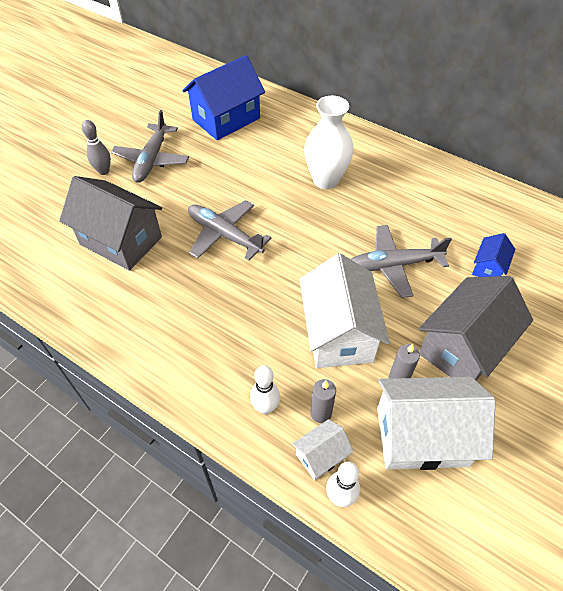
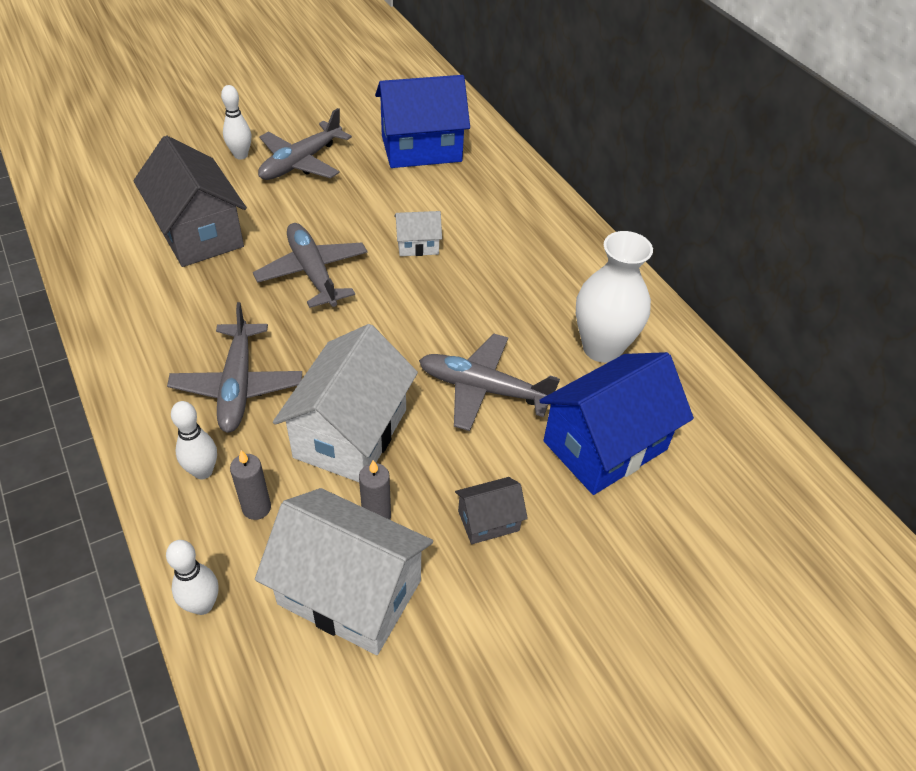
camera: 25 degrees right, 5 degrees down
(104, 171) = (241, 155): grey bowling pin -> white bowling pin
(239, 336) = (238, 385): none -> grey plane
(321, 456) = (218, 552): white house -> white house (417, 245)
(326, 180) = (482, 259): white vase -> white vase (602, 348)
(463, 347) = (488, 521): grey house -> grey house, size x0.48
(488, 267) = (605, 445): blue house -> blue house, size x2.07

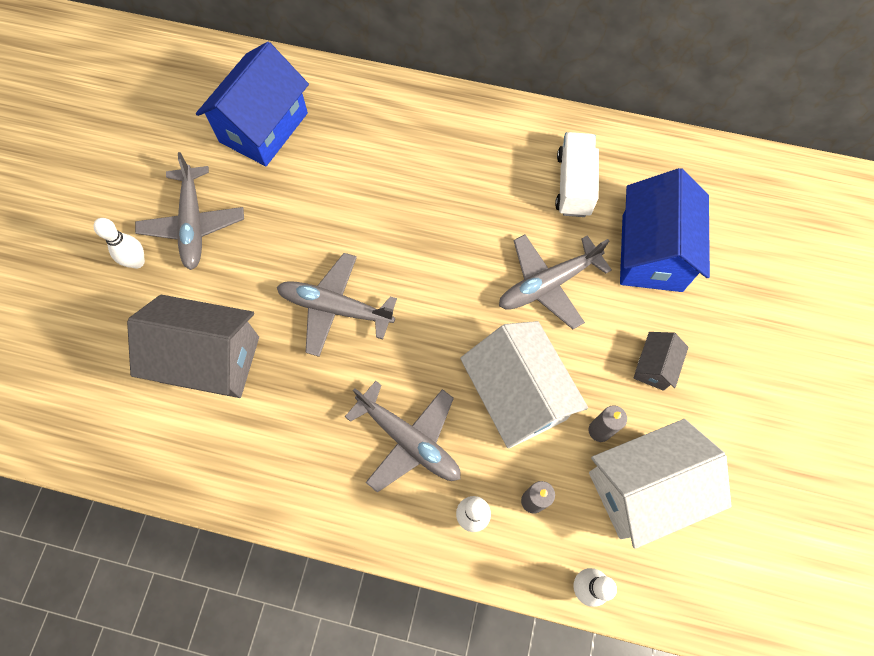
camera: 45 degrees left, 20 degrees up
(417, 245) = (372, 216): white house -> none
(602, 348) = (574, 185): white vase -> white truck

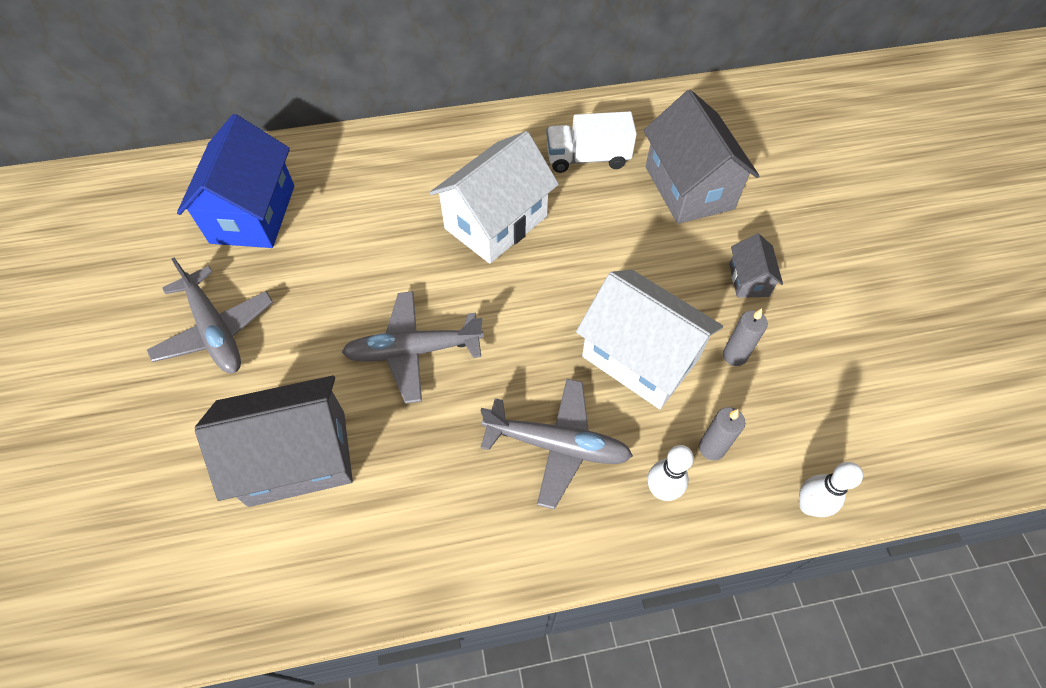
camera: 25 degrees left, 10 degrees down
(137, 262) = (165, 393): white bowling pin -> none
(548, 284) = (613, 248): grey plane -> none
(574, 185) = (587, 158): white truck -> white truck turned 75 degrees counterclockwise
(643, 488) = (805, 389): white house -> white house (496, 222)
(651, 252) = (689, 188): blue house -> grey house

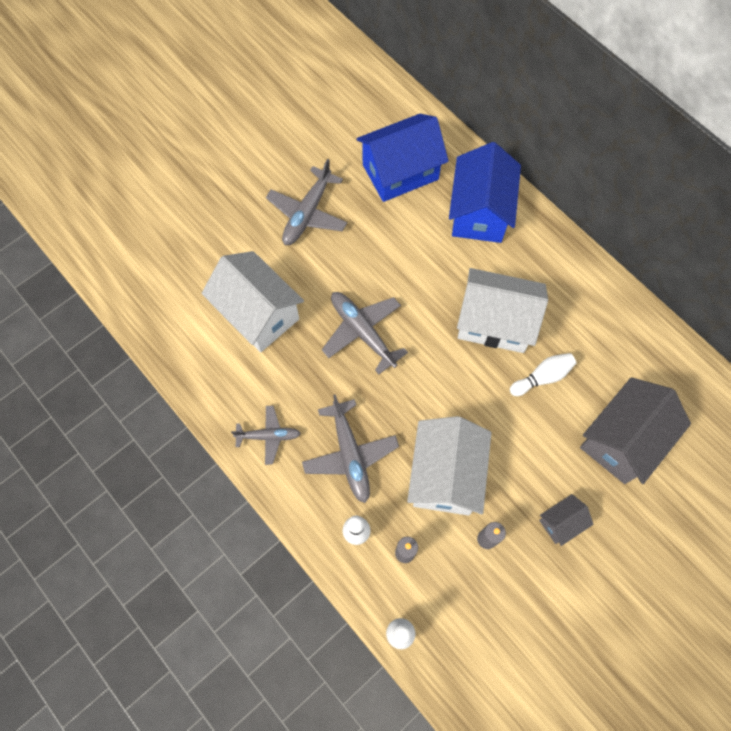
camera: 60 degrees right, 10 degrees up
(297, 457) = (258, 313): grey house -> white house
(363, 172) = (479, 212): none -> blue house
(473, 533) = (268, 436): none -> grey plane
(584, 215) = (542, 377): none -> white bowling pin
(587, 158) = (599, 352): white truck -> none

